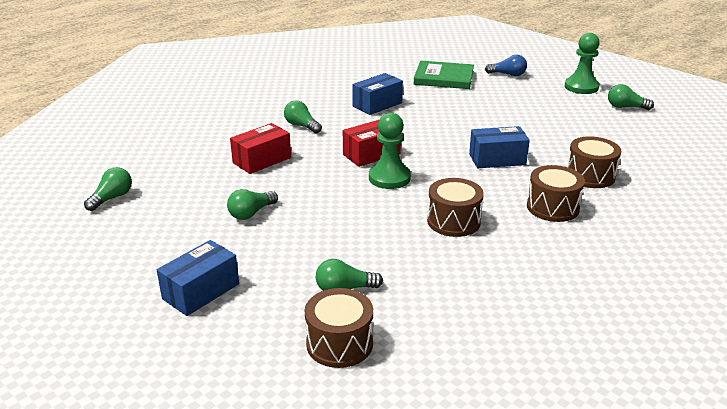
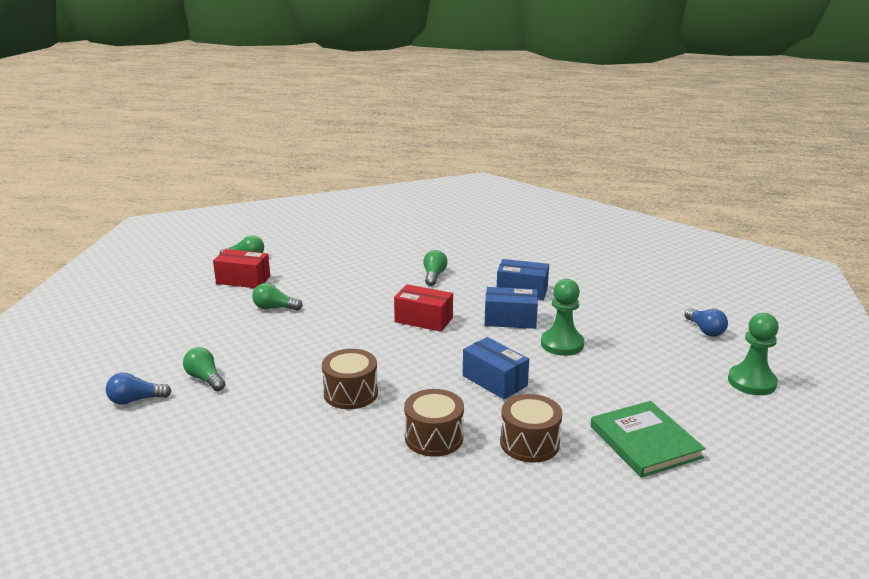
camera: 55 degrees right, 5 degrees down
(201, 291) = (160, 329): blue box -> blue box (510, 320)
(262, 160) = (357, 282): red box -> red box (243, 280)
(339, 343) = (135, 400): brown drum -> blue light bulb
(389, 178) = (392, 341): green pawn -> green pawn (562, 344)
(444, 78) = (634, 301): green book -> green book (645, 442)
(625, 107) = (745, 425): green light bulb -> none

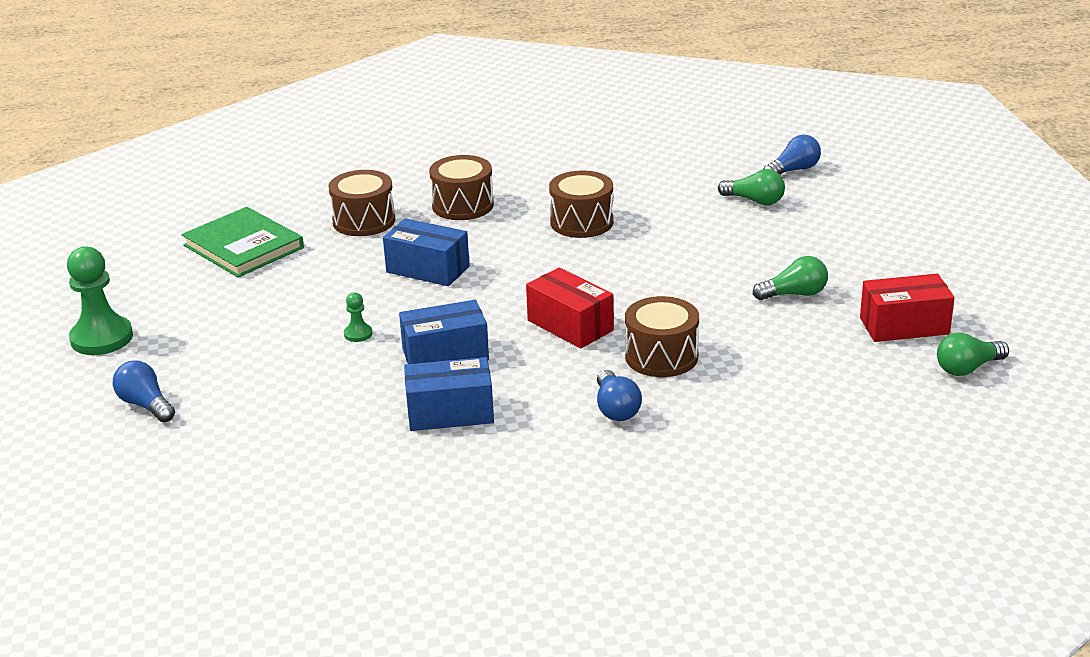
camera: 160 degrees right, 5 degrees up
(387, 293) = (661, 356): none -> brown drum
(423, 320) = (570, 325): red box -> red box turned 45 degrees clockwise
(434, 276) = (616, 409): green light bulb -> blue light bulb
(562, 344) = (358, 334): green pawn -> green pawn, size x0.46

